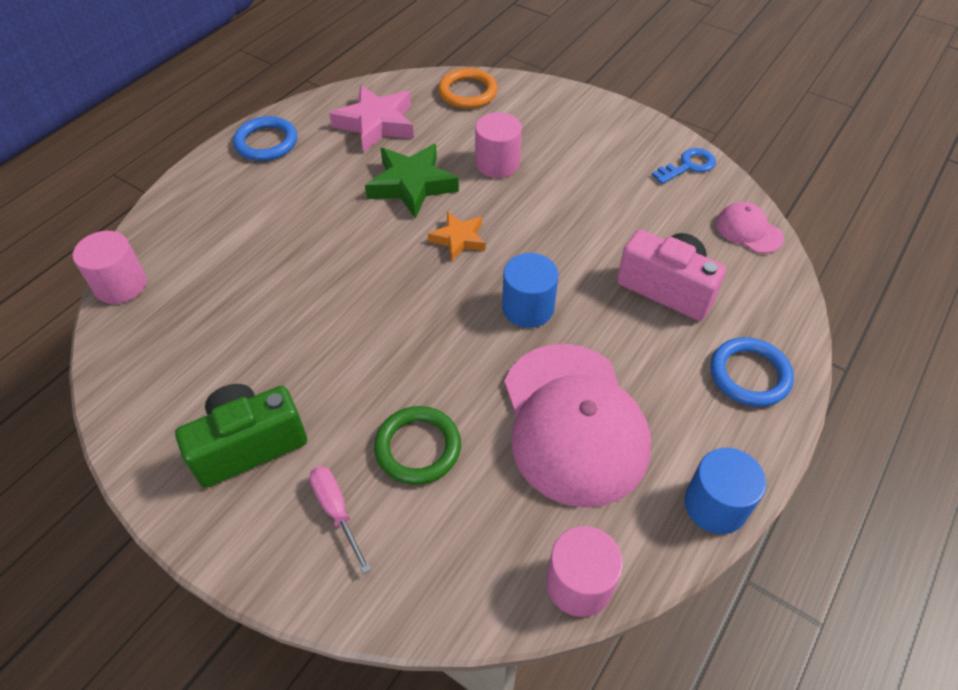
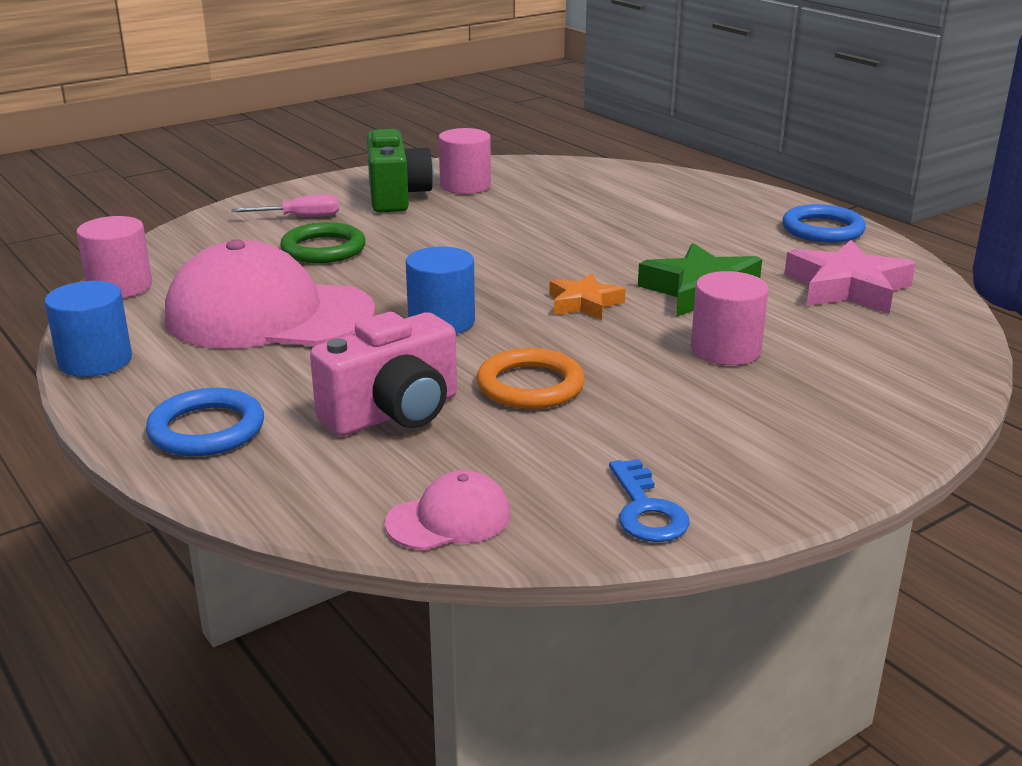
camera: 110 degrees right, 25 degrees down
(121, 285) = (619, 168): pink cylinder -> pink cylinder (465, 186)
(468, 92) = (921, 358): orange ring -> orange ring (530, 385)

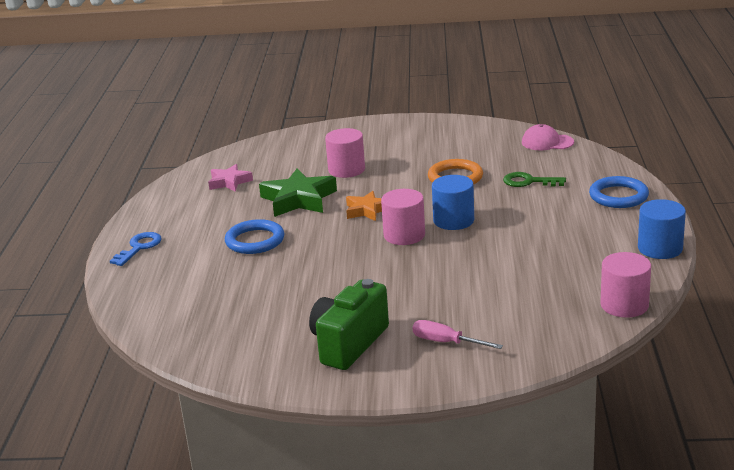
camera: 140 degrees left, 0 degrees up
(268, 315) = (543, 252): pink cap -> none
(323, 249) = (462, 299): green ring -> none
(394, 413) = (529, 182): pink camera -> green key
(465, 186) = (281, 339): pink cylinder -> pink cylinder (404, 235)
(646, 510) = (476, 129): blue key -> blue key (139, 247)
(822, 229) = (153, 219): blue ring -> blue ring (255, 241)
(847, 288) = (229, 182): pink star -> pink star, size x0.60

